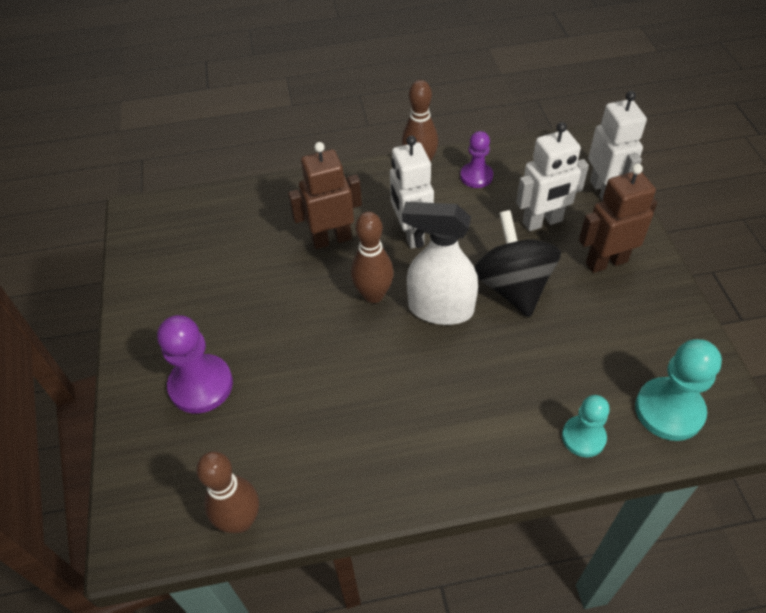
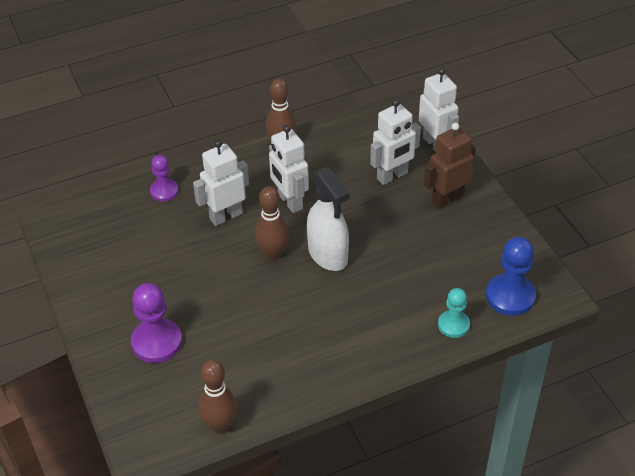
camera: 15 degrees left, 5 degrees down
(331, 239) = (226, 216): brown robot -> white robot
(440, 309) = (328, 255): white spray bottle -> white spray bottle turned 120 degrees counterclockwise
(476, 176) = (331, 147): purple pawn -> purple pawn (164, 191)
(513, 286) = (380, 229): black spinning top -> none
(669, 410) = (510, 296): turquoise pawn -> blue pawn

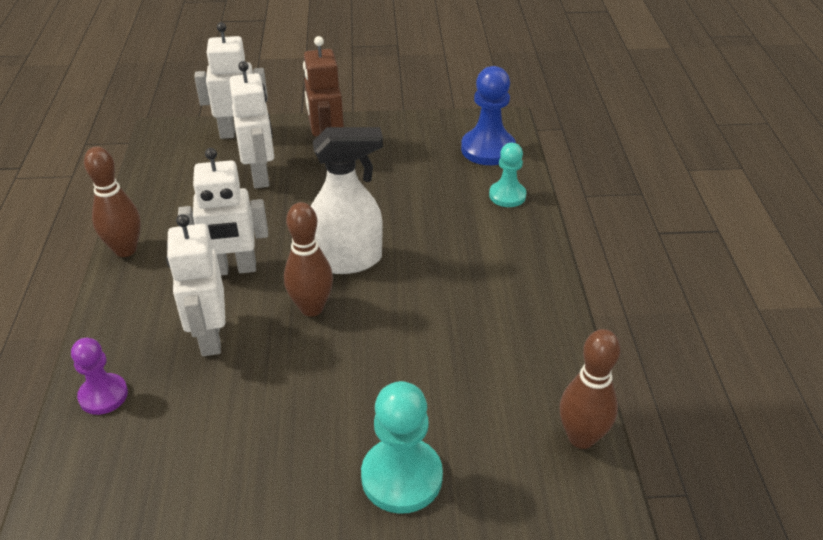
camera: 70 degrees left, 5 degrees down
(157, 342) = (401, 477): purple pawn -> turquoise pawn

